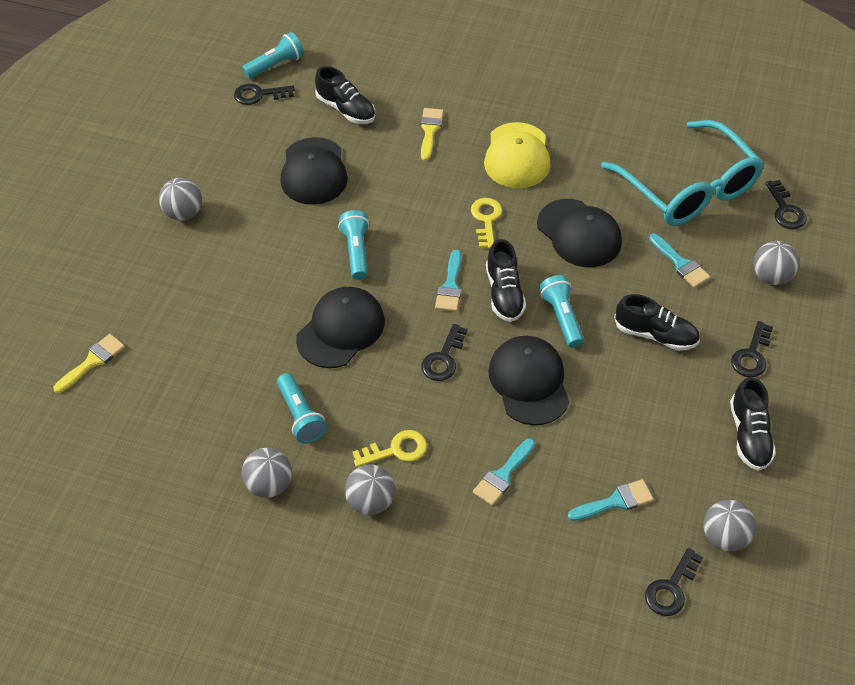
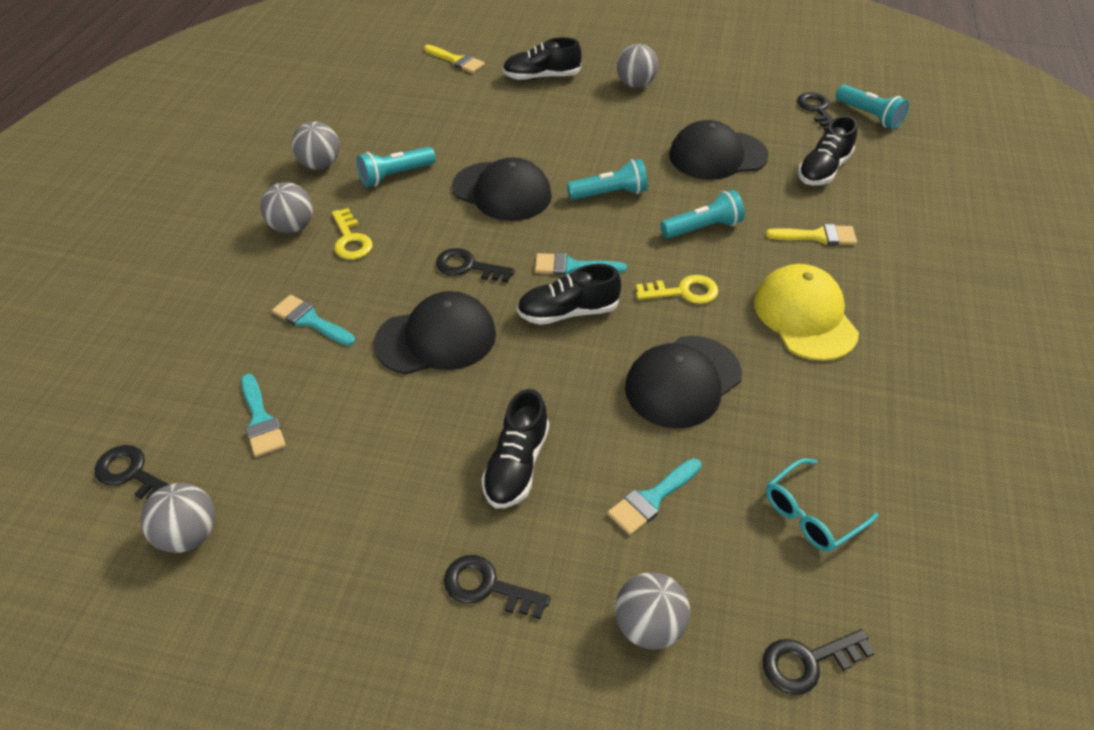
camera: 85 degrees right, 5 degrees down
(517, 156) = (804, 316): yellow cap -> yellow cap turned 75 degrees clockwise
(561, 317) = (536, 366): turquoise flashlight -> turquoise flashlight (703, 228)
(688, 188) = (811, 514): turquoise glasses -> turquoise glasses, size x0.45
(749, 435) = (344, 574): black shoe -> black shoe (541, 77)

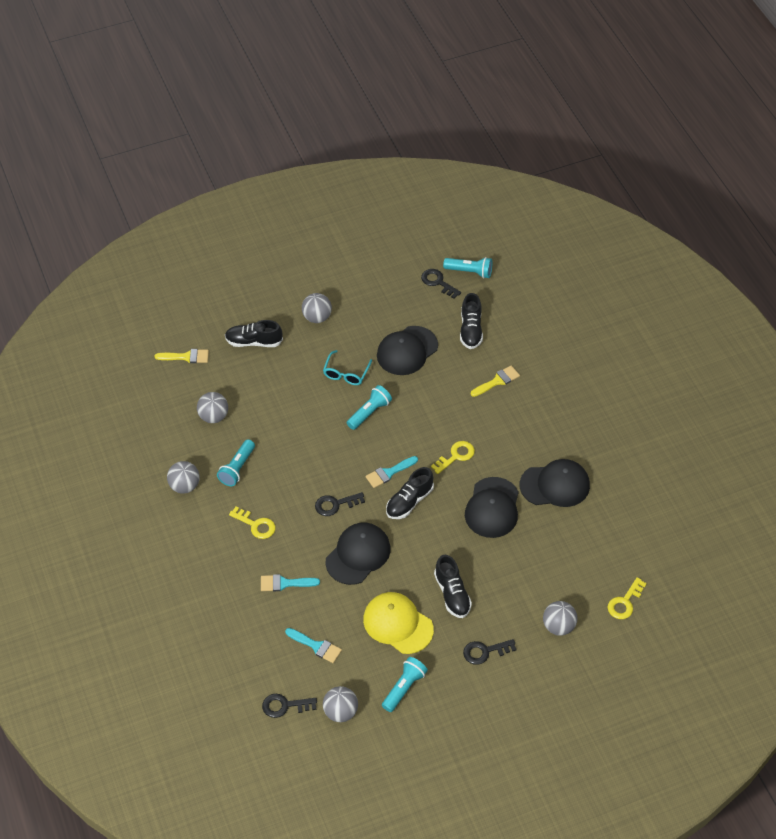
camera: 35 degrees left, 5 degrees up
(292, 227) = (214, 536): grey ball -> grey ball (213, 416)
(502, 192) = (309, 445): black cap -> black cap (555, 485)
(541, 77) = (254, 342): black shoe -> black shoe turned 45 degrees clockwise
(651, 499) = (521, 573): turquoise brush -> none
(703, 228) = (436, 409): turquoise flashlight -> turquoise flashlight (404, 688)
(804, 316) = (522, 437): yellow cap -> yellow cap (397, 624)
(807, 662) = (625, 602): black key -> yellow key
(811, 514) = (589, 540): turquoise glasses -> turquoise glasses (346, 373)

